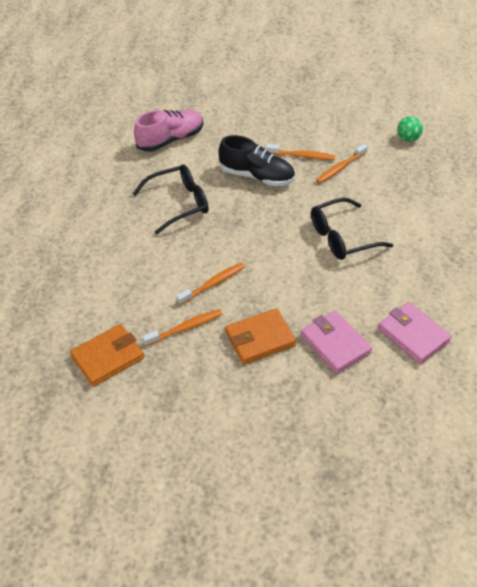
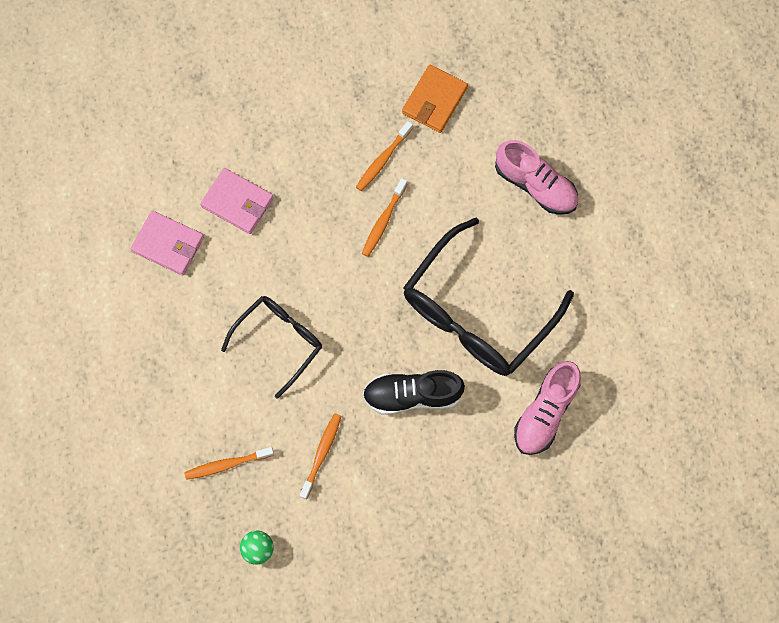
camera: 155 degrees right, 25 degrees up
(72, 263) = (535, 185): none -> pink shoe
(179, 203) = (476, 313): black glasses -> black glasses, size x1.69
(260, 338) = (309, 178): orange wallet -> none
(302, 156) = (375, 455): orange toothbrush -> orange toothbrush (227, 464)

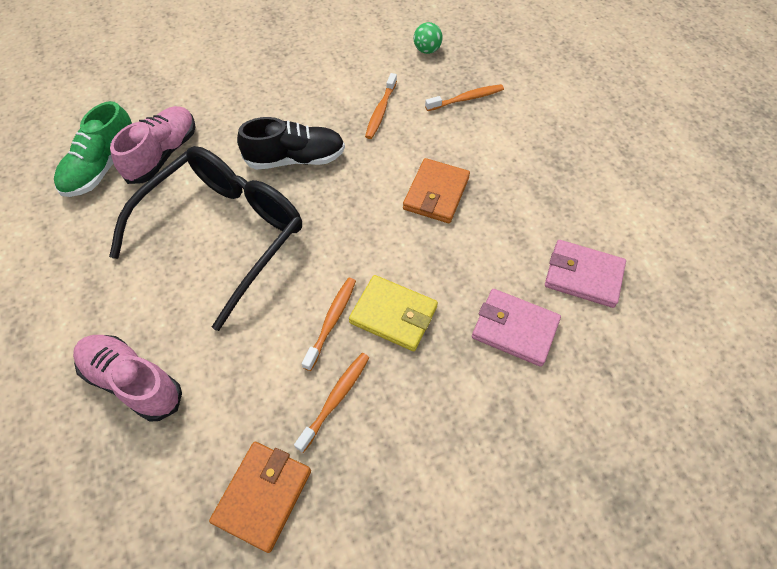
camera: 175 degrees right, 15 degrees down
(279, 341) = (436, 193): black glasses -> orange wallet
(333, 222) = (393, 315): none -> yellow wallet
(602, 400) = (103, 167): none -> green shoe

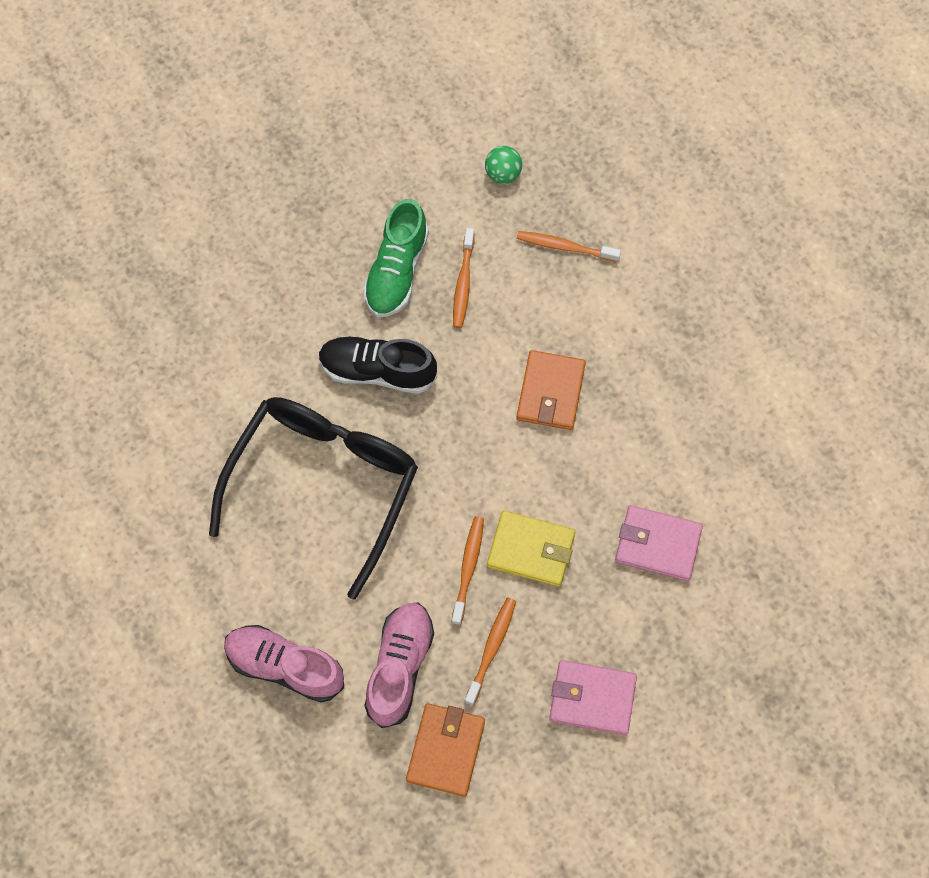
camera: 10 degrees left, 10 degrees up
(103, 167) = (152, 420): green shoe -> green shoe (396, 271)
(163, 154) = (217, 390): pink shoe -> pink shoe (400, 667)
(295, 159) = (377, 371): black shoe -> black shoe turned 150 degrees counterclockwise
(466, 99) = (565, 247): orange toothbrush -> orange toothbrush turned 135 degrees counterclockwise
(583, 275) = (723, 471): pink wallet -> pink wallet (592, 698)

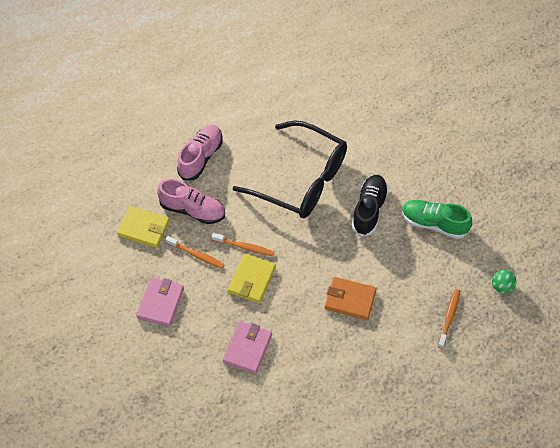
camera: 95 degrees right, 10 degrees down
(446, 750) = (144, 228): orange wallet -> yellow wallet
(463, 283) = (425, 258): orange toothbrush -> none

